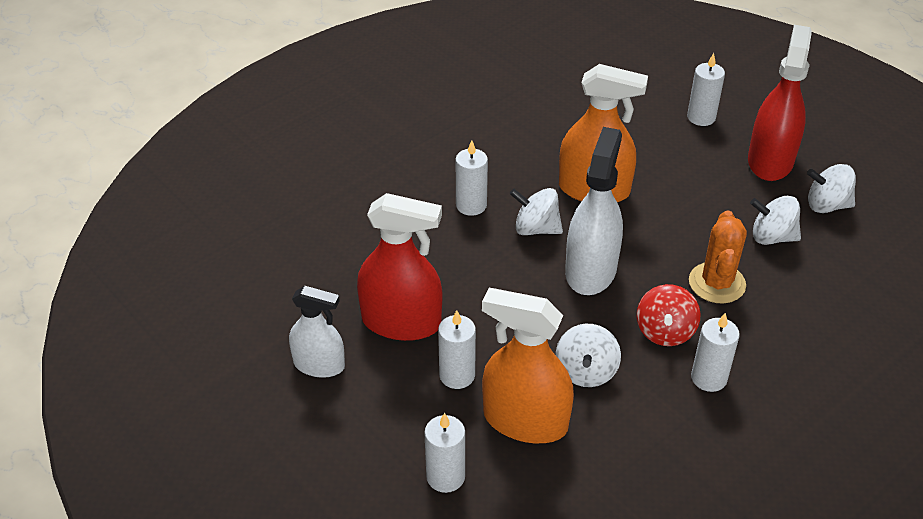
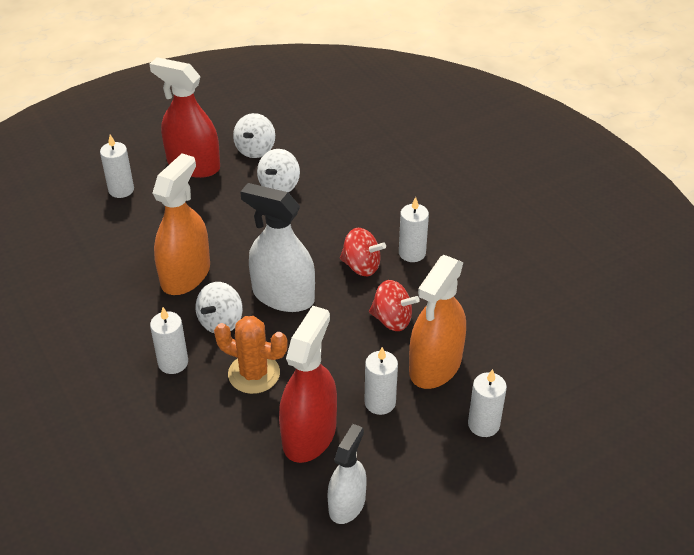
camera: 80 degrees left, 0 degrees up
(586, 371) = (392, 320): white spinning top -> red spinning top
(717, 283) = (319, 226): orange cactus -> orange cactus (254, 374)

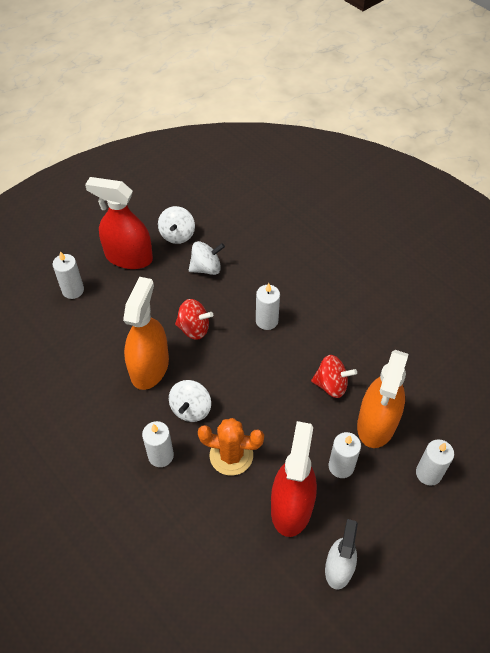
camera: 10 degrees left, 10 degrees up
(279, 186) = (206, 268): white spinning top -> white spinning top turned 120 degrees counterclockwise
(283, 296) = (236, 375): white spray bottle -> none
(361, 266) = (293, 337): red spinning top -> red spinning top (194, 328)
(412, 253) = (331, 318): white candle -> white candle (267, 321)

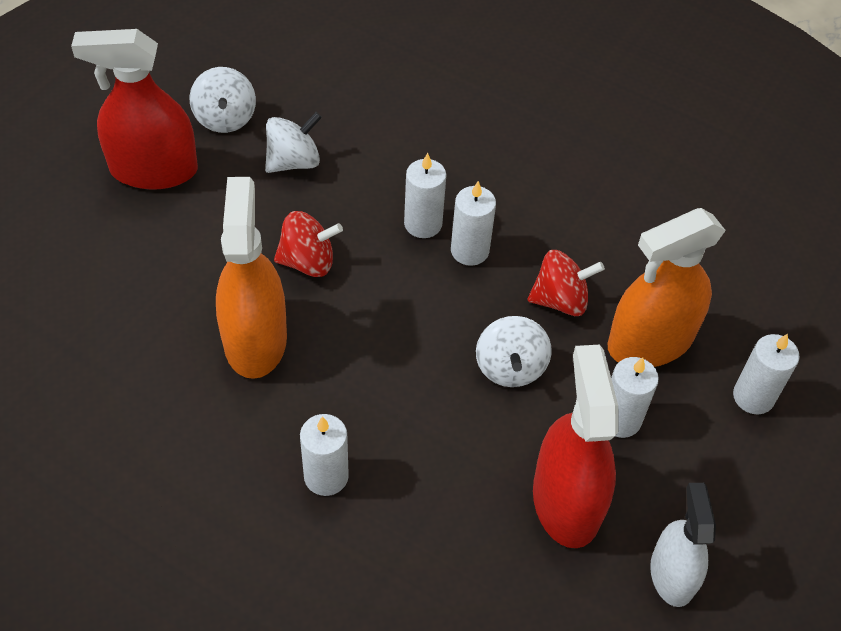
camera: 20 degrees left, 0 degrees up
(73, 290) = (74, 244): white candle -> white candle (469, 251)
(191, 409) = (349, 390): white spinning top -> white spinning top (510, 367)
(231, 455) = (442, 446): orange cactus -> none
(376, 423) = (650, 342): orange spray bottle -> orange spray bottle turned 60 degrees clockwise

